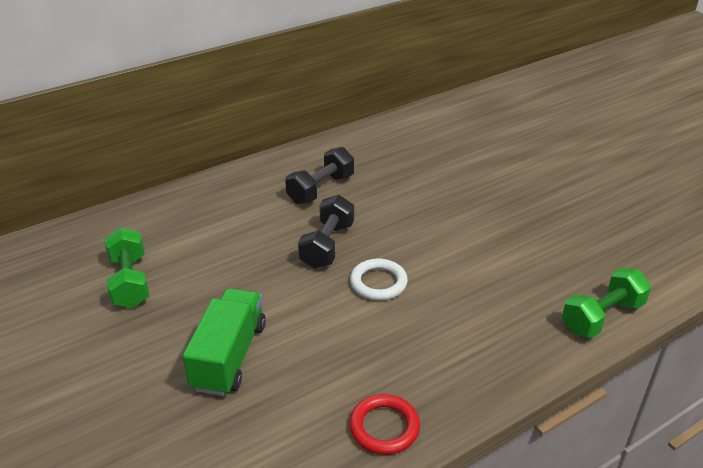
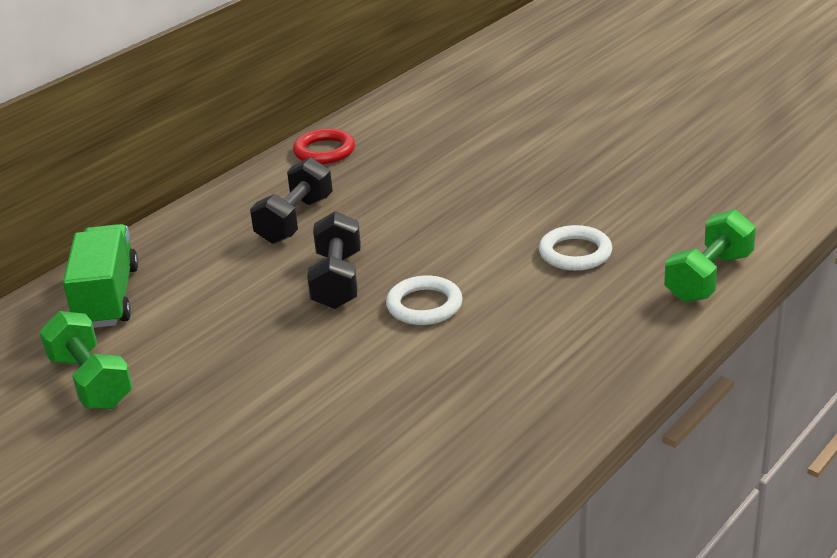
camera: 15 degrees left, 5 degrees down
(229, 356) = (274, 428): green truck -> green truck (107, 298)
(384, 427) = (507, 449): red ring -> red ring (324, 151)
(507, 267) = (575, 253): none -> white ring

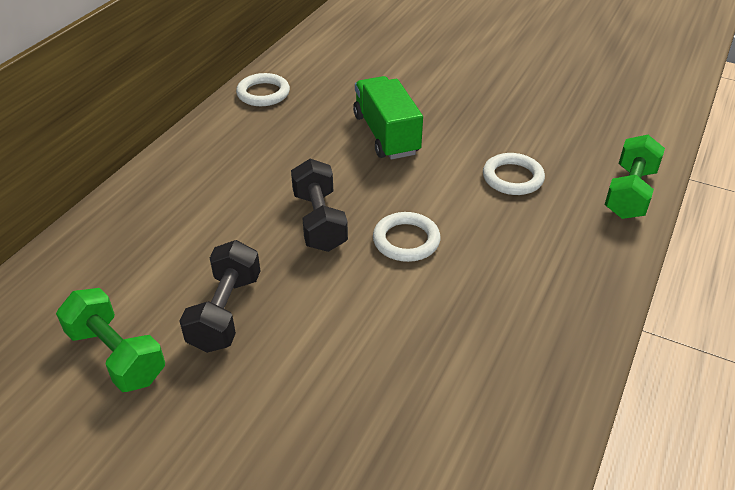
camera: 15 degrees left, 10 degrees up
(107, 298) = (107, 257): green truck -> green truck (386, 134)
(295, 220) = (260, 162): black dumbbell -> black dumbbell (225, 312)
(324, 151) = (263, 93): red ring -> white ring

